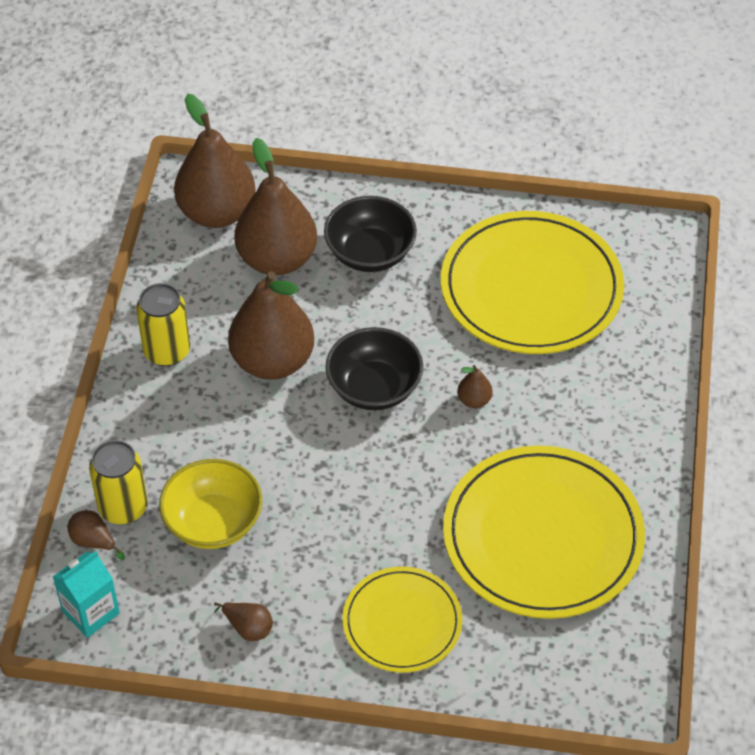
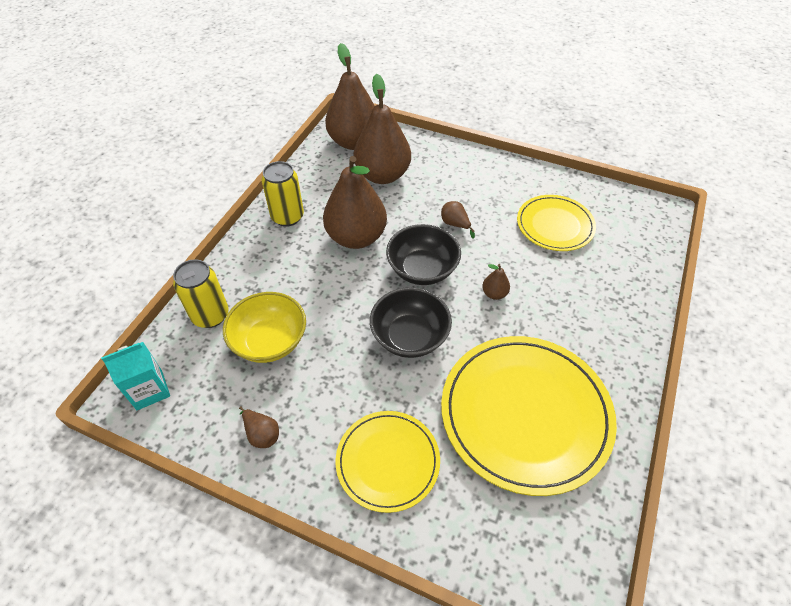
camera: 15 degrees right, 0 degrees up
(93, 541) = (178, 335): brown pear -> brown pear (455, 224)
(370, 253) = (446, 182): black bowl -> black bowl (410, 336)
(531, 288) = (555, 225): yellow plate -> yellow plate, size x0.58

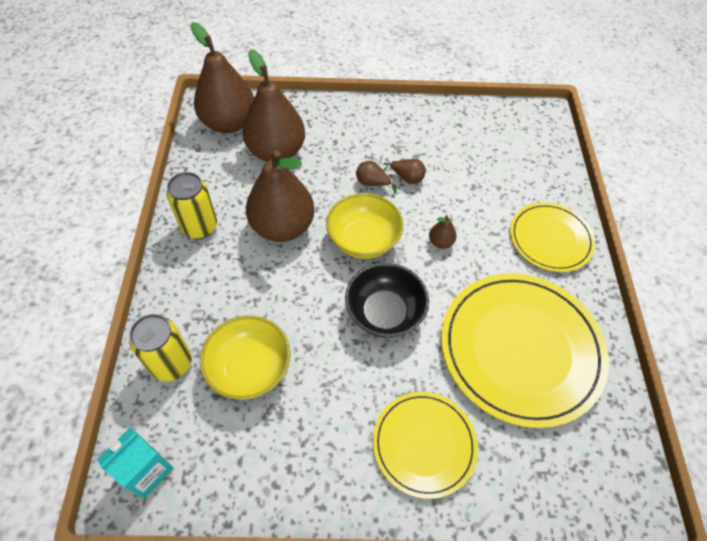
camera: 25 degrees left, 5 degrees up
(262, 434) = (291, 468): brown pear -> brown pear (407, 178)
(422, 269) = (363, 240): black bowl -> yellow bowl
(555, 225) = (462, 156): yellow plate -> yellow plate (550, 239)

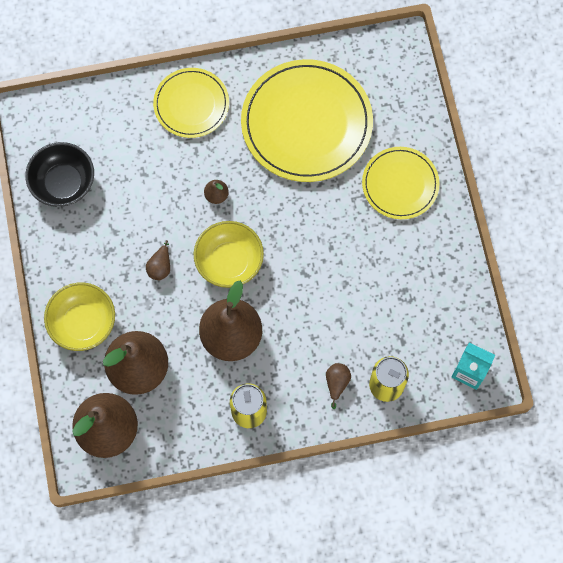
camera: 100 degrees left, 15 degrees up
(249, 368) = (374, 323): yellow bowl -> yellow bowl (83, 323)
(384, 312) = (299, 230): black bowl -> black bowl (63, 183)
(407, 178) = (146, 236): brown pear -> brown pear (337, 383)

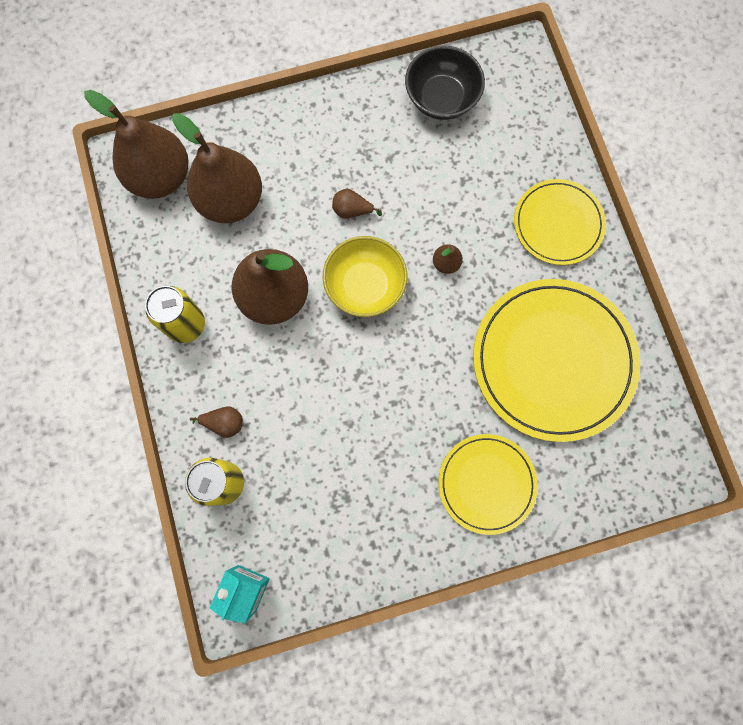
camera: 85 degrees right, 5 degrees up
(83, 323) = (280, 138): yellow bowl -> none

